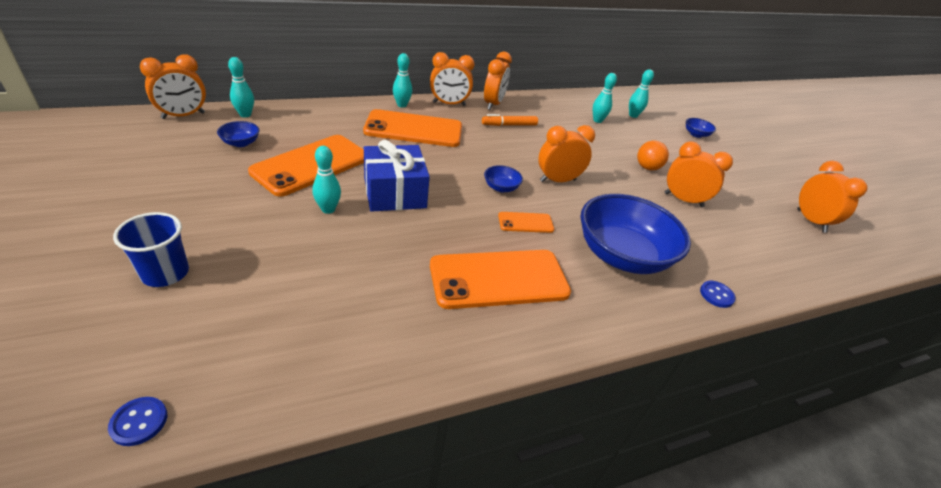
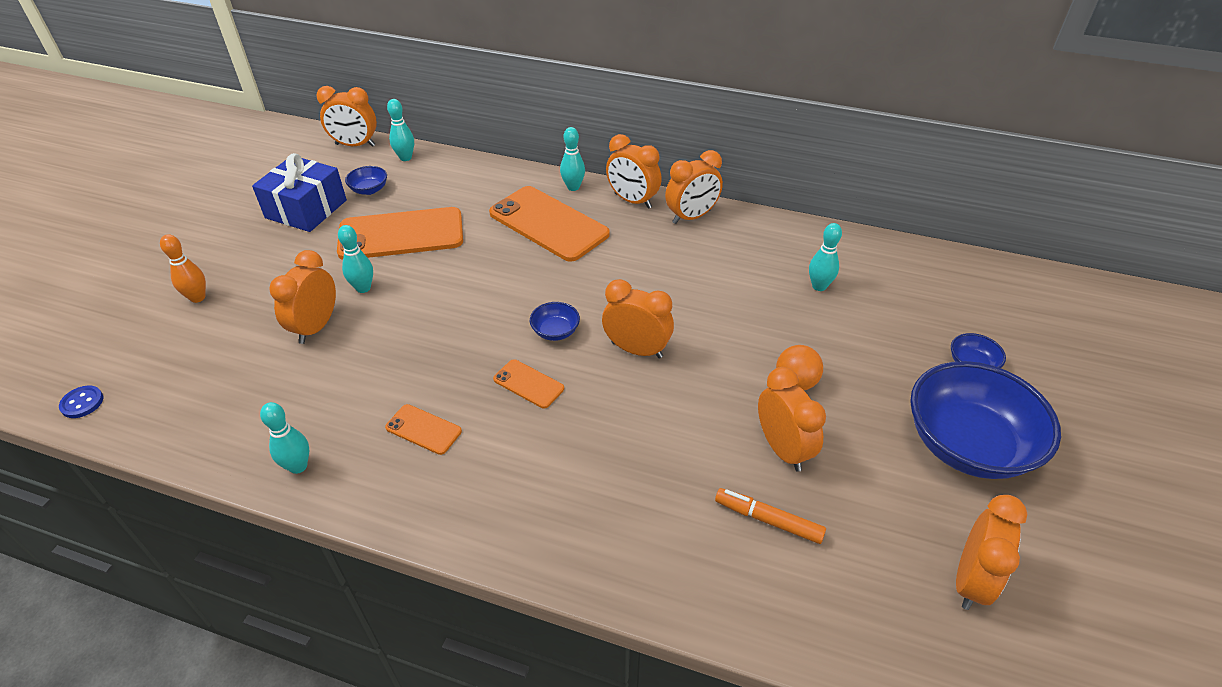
camera: 45 degrees right, 5 degrees up
(165, 273) = (198, 297): blue cup -> orange bowling pin
(323, 250) = (316, 327): none -> orange clock
(394, 193) = (439, 294): blue gift -> blue gift (306, 209)
(499, 279) = (423, 429): orange phone -> orange phone, size x0.46
(509, 125) = (674, 253): orange marker -> orange marker (768, 520)
(622, 255) = (587, 474): blue bowl -> blue bowl (967, 444)
(633, 115) = (896, 296): turquoise bowling pin -> turquoise bowling pin (298, 466)
(716, 295) = (638, 581): blue button -> none

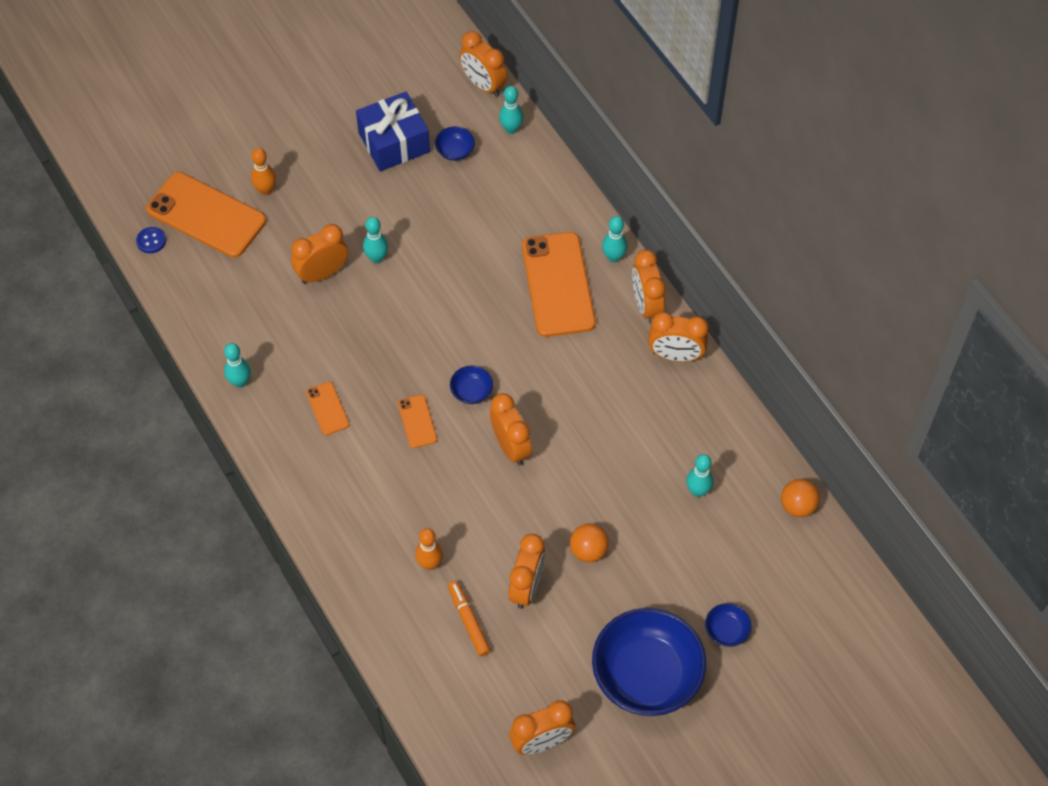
camera: 40 degrees right, 15 degrees up
(401, 234) = (441, 220): orange phone -> orange phone (206, 215)
(672, 495) = (430, 563): none -> orange bowling pin
(896, 252) = (797, 506): none -> orange ball

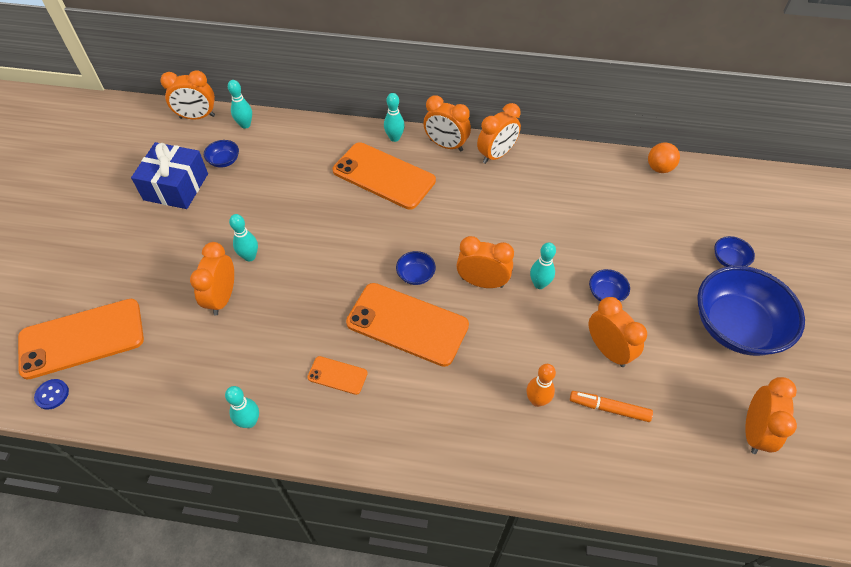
camera: 50 degrees left, 5 degrees down
(266, 190) = (113, 284): orange bowling pin -> none
(417, 421) = (407, 324): orange phone -> orange phone, size x2.15
(588, 550) = (606, 293): orange ball -> blue bowl
(698, 491) = (607, 207): turquoise bowling pin -> turquoise bowling pin (539, 284)

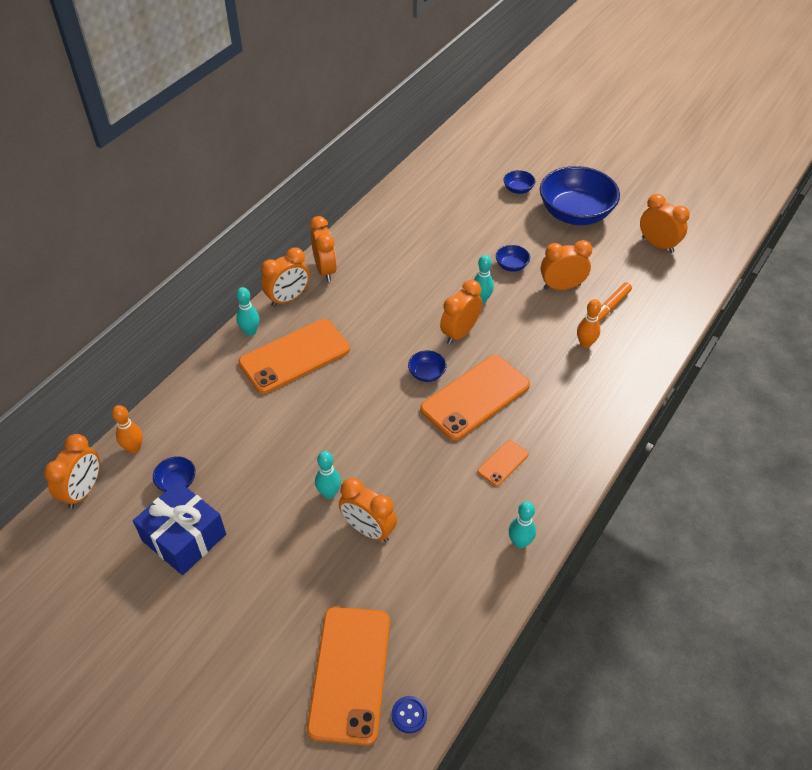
camera: 65 degrees left, 5 degrees down
(245, 125) = (134, 448): turquoise bowling pin -> orange bowling pin
(659, 168) = (409, 183): orange ball -> none

